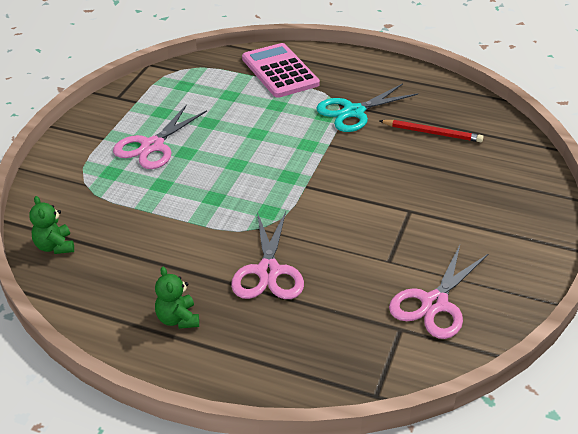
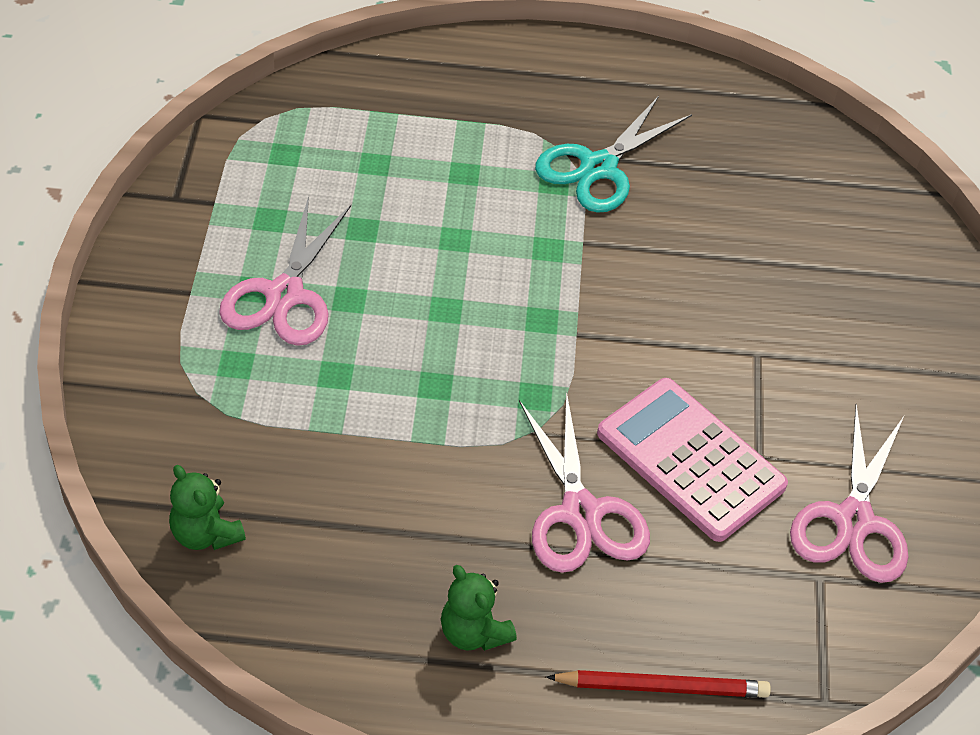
camera: 20 degrees left, 10 degrees up
(280, 71) = (441, 98): pink calculator -> pink calculator (690, 460)
(432, 133) = (739, 192): red pencil -> red pencil (662, 687)

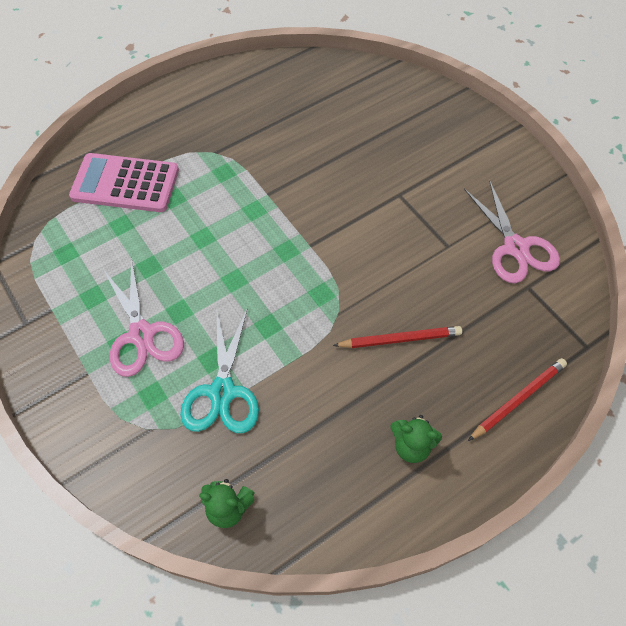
camera: 35 degrees left, 10 degrees up
(581, 513) = (400, 339): pink scissors -> red pencil
(598, 167) = (238, 149): turquoise scissors -> turquoise scissors (222, 392)
(690, 460) = (421, 272): pink calculator -> pink calculator (125, 184)

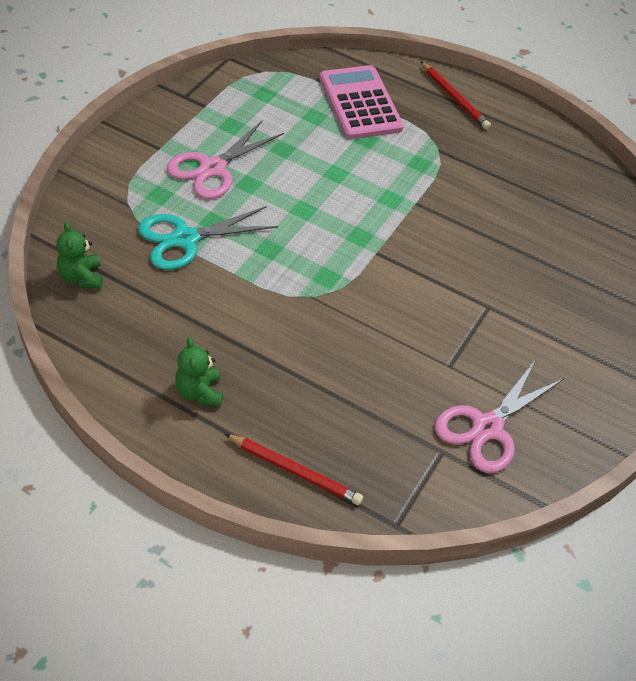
camera: 60 degrees right, 10 degrees down
(400, 339) = (310, 353): red pencil -> red pencil (454, 98)

